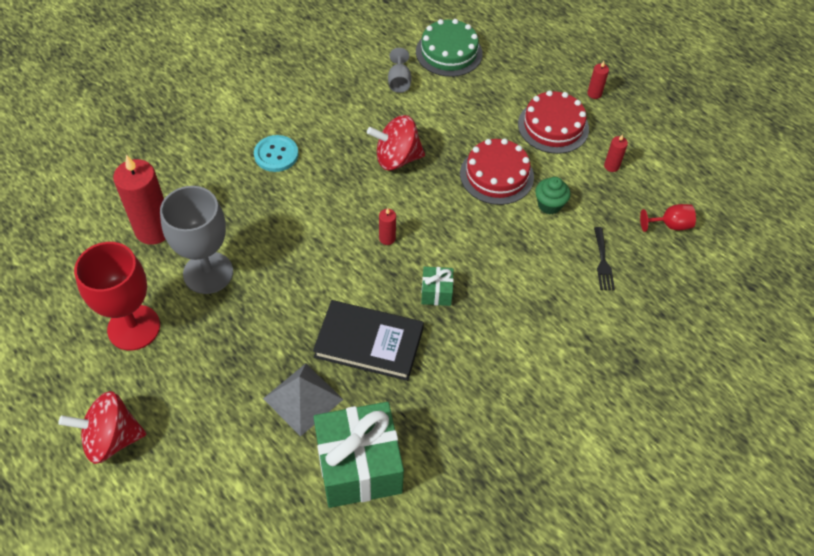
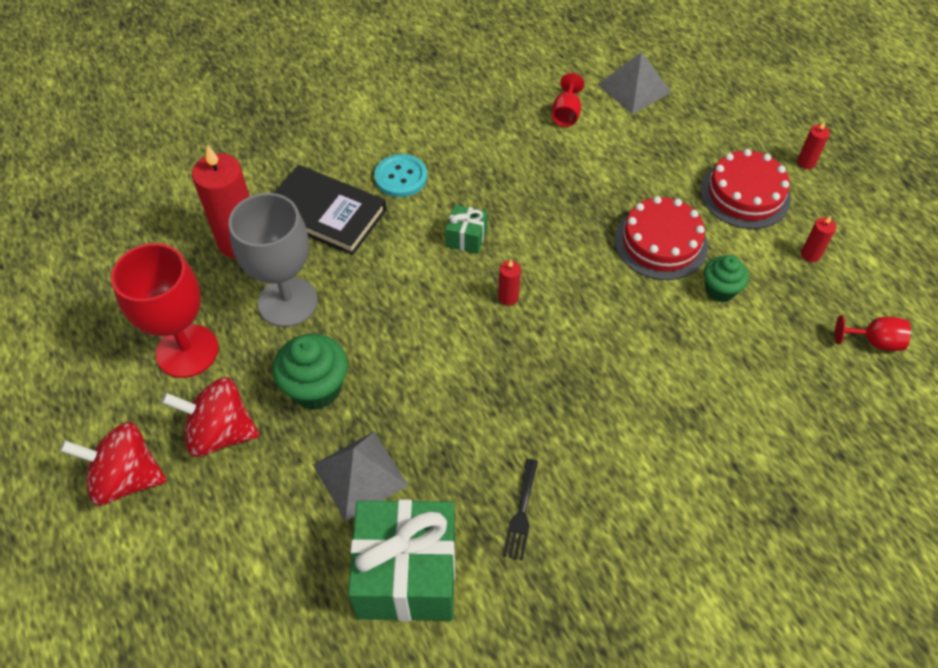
camera: 15 degrees right, 0 degrees up
(250, 338) = (316, 388): none -> green cupcake
(369, 342) = (456, 421): black book -> black book (326, 213)
(396, 158) = (542, 203): red spinning top -> red spinning top (220, 433)
(399, 81) = (566, 114): grey goblet -> red goblet
(436, 292) = (553, 374): green gift -> green gift (466, 238)
(449, 52) = (634, 88): green cake -> grey pyramid
(603, 262) = (775, 373): black fork -> black fork (521, 513)

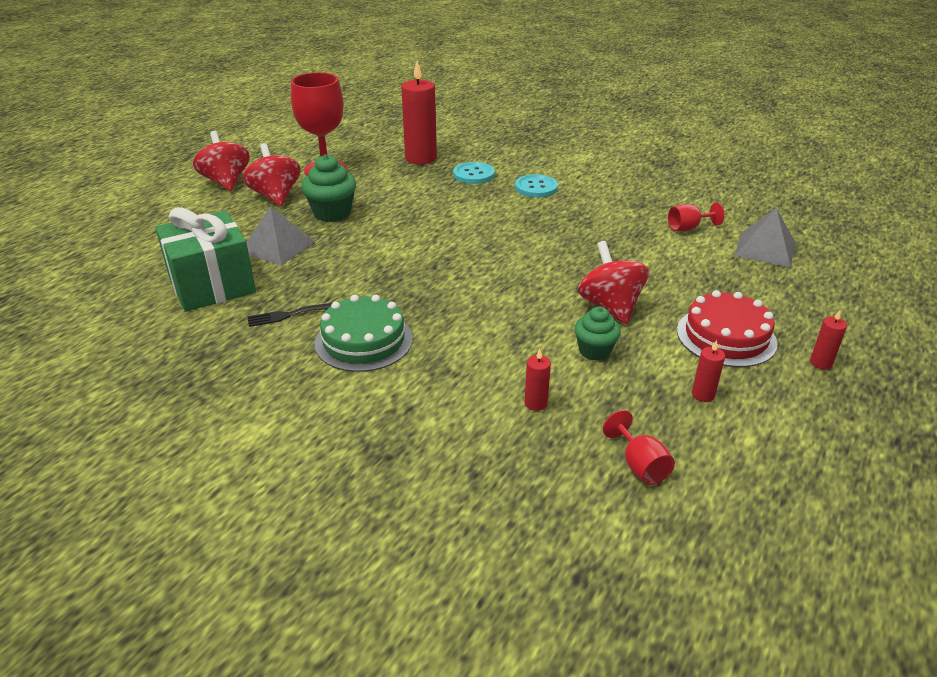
camera: 60 degrees right, 20 degrees down
(288, 302) = (390, 185): grey goblet -> none
(326, 213) = (473, 174): black book -> turquoise button
(466, 238) = (511, 225): green gift -> none
(508, 297) = (475, 256): red candle -> red candle (535, 403)
(609, 460) = (364, 341): none -> green cake
(661, 243) = (610, 307): red cake -> red spinning top

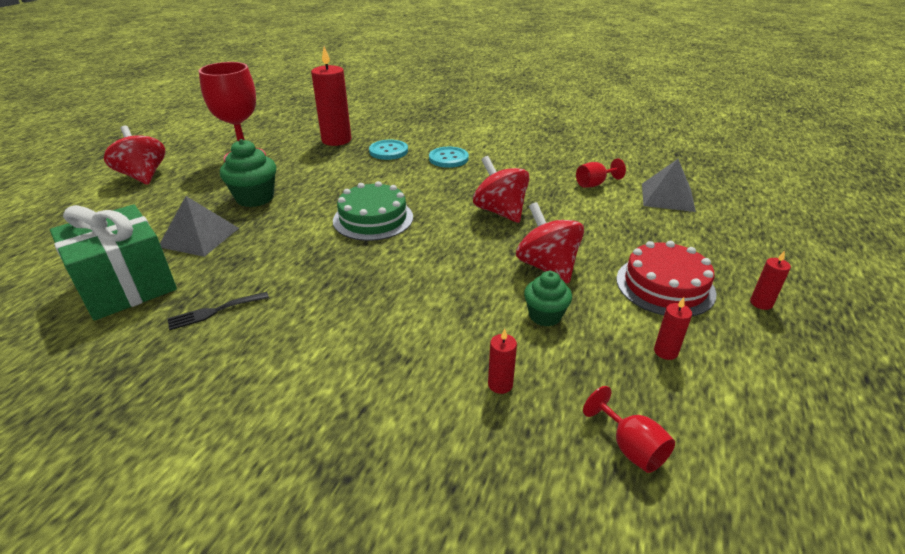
camera: 10 degrees left, 0 degrees up
(275, 196) = (195, 186): red spinning top -> red spinning top (500, 211)
(364, 341) = (301, 332): green cake -> green cake (373, 218)

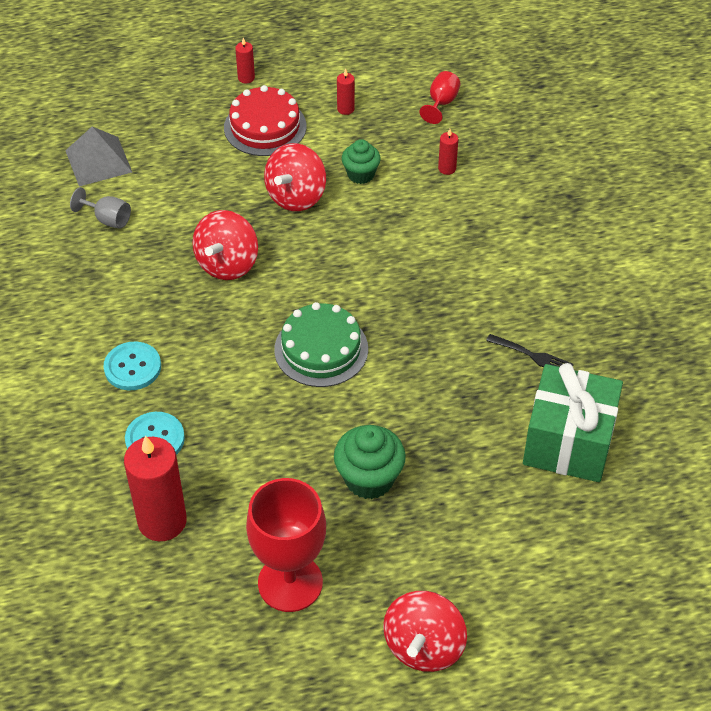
camera: 125 degrees left, 15 degrees up
(199, 237) = (469, 459): grey pyramid -> none
(594, 184) = (107, 219): red goblet -> grey goblet

